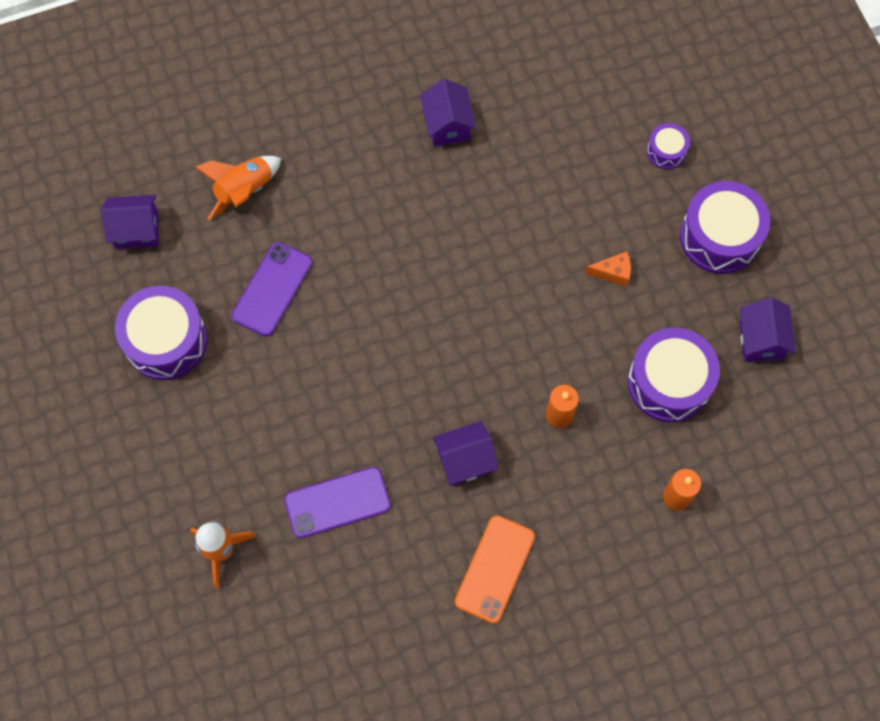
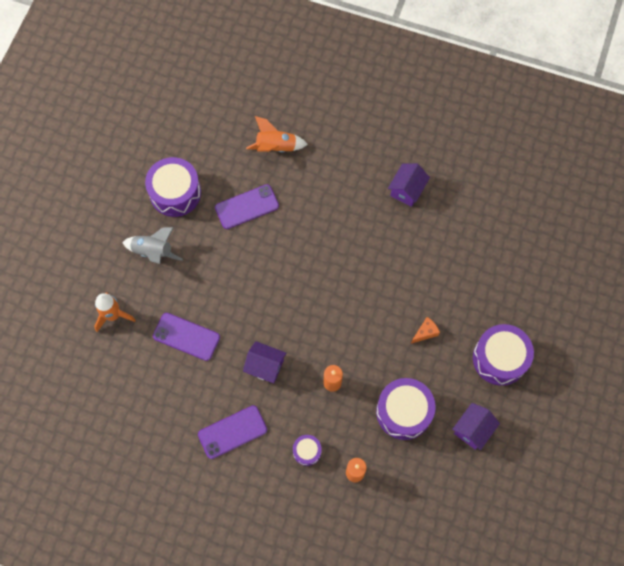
camera: 40 degrees right, 0 degrees up
(137, 230) = (208, 128): purple house -> none
(203, 434) = (153, 252): none -> grey rocket
(494, 569) = (232, 432): orange phone -> purple phone
(613, 273) = (425, 332): orange cheese -> orange cheese turned 75 degrees counterclockwise
(666, 151) = (511, 291): purple drum -> purple drum (307, 451)

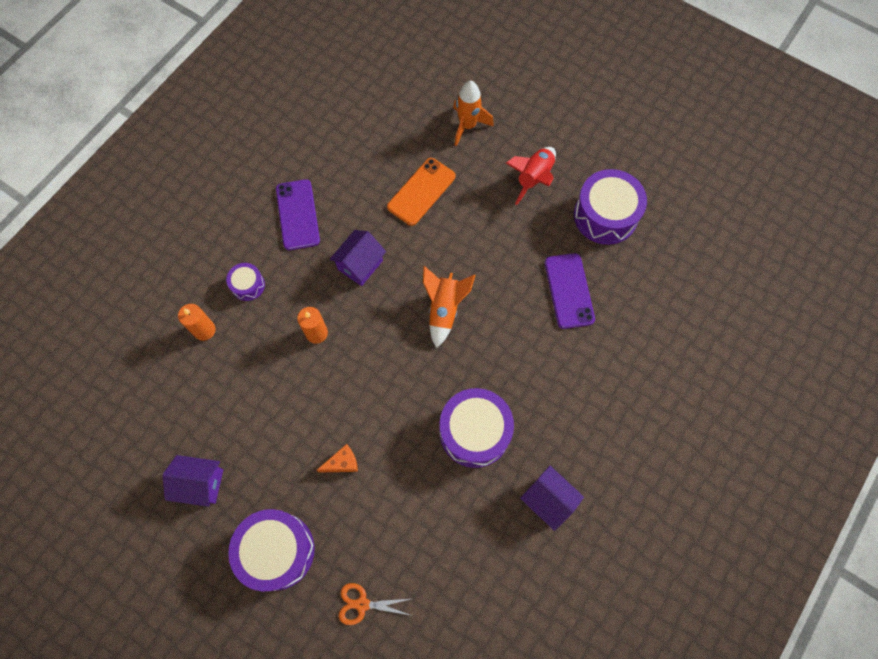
camera: 105 degrees right, 0 degrees up
(153, 252) = (533, 178): grey rocket -> red rocket
(186, 336) = (421, 192): purple phone -> orange phone
(276, 147) = (647, 345): orange rocket -> orange rocket (444, 309)
(404, 412) = (253, 406): purple drum -> purple drum (474, 432)
(425, 332) = (342, 463): orange cheese -> orange cheese turned 90 degrees counterclockwise
(472, 430) = (201, 483): purple house -> purple house turned 45 degrees counterclockwise
(513, 291) = (362, 604): none -> orange scissors

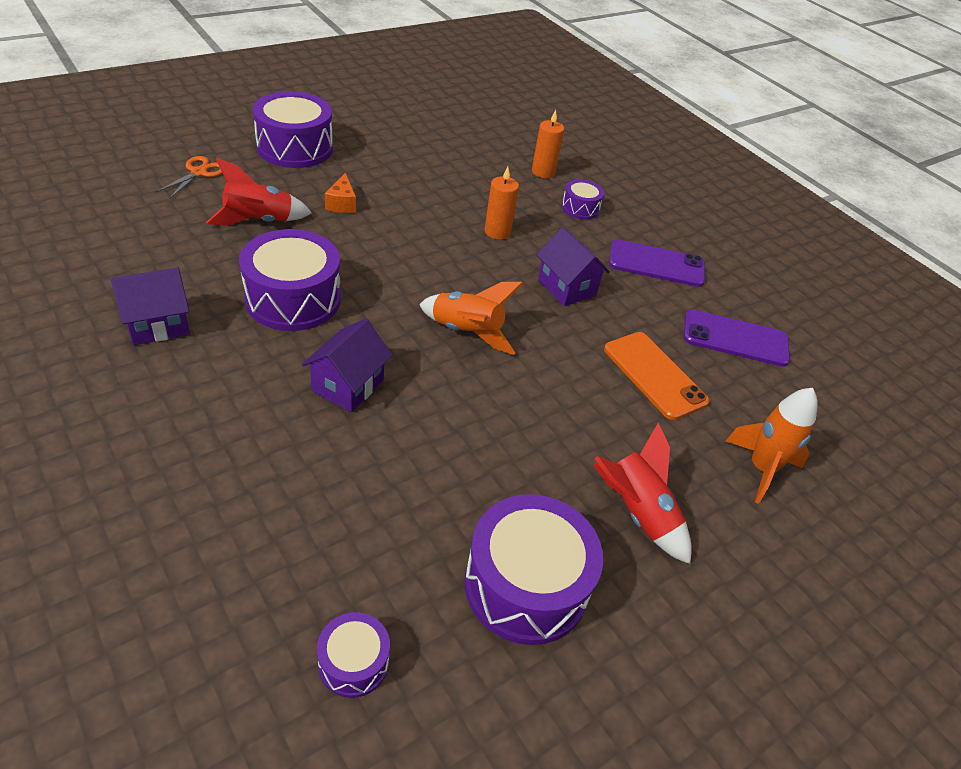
camera: 105 degrees right, 25 degrees down
(201, 483) = (391, 132): purple house -> purple house (348, 385)
(402, 510) = (258, 221): none -> red rocket
(569, 291) = (417, 469): purple phone -> purple phone (735, 338)
(684, 270) = (353, 662): none -> purple drum

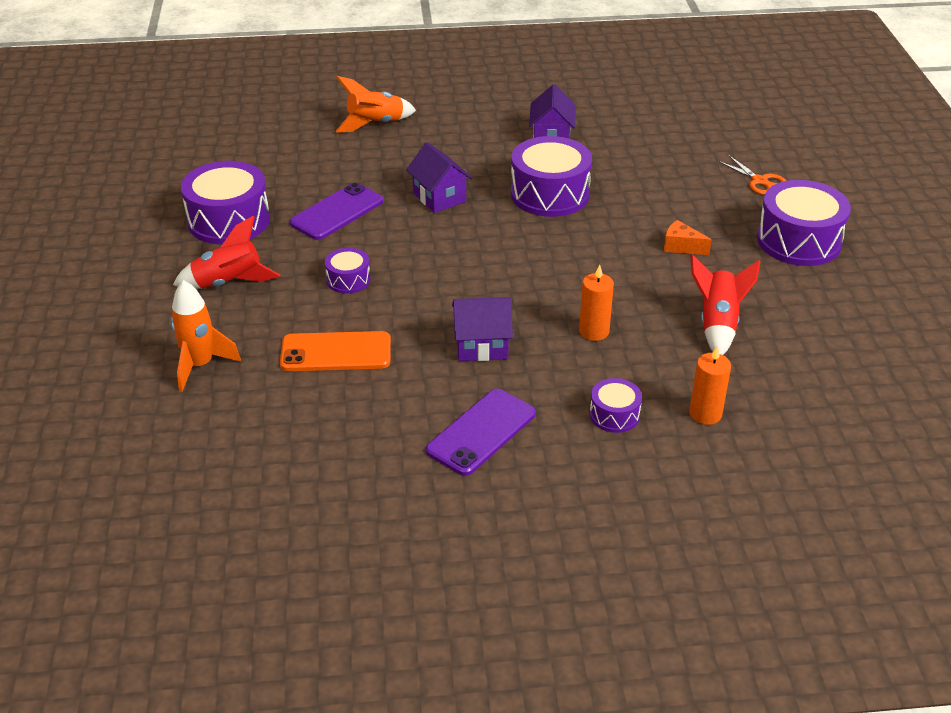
camera: 125 degrees right, 5 degrees down
(258, 221) = (667, 197): red rocket -> red rocket (717, 324)
(353, 662) = (245, 157): purple drum -> purple drum (348, 280)
(467, 332) = (458, 265): orange rocket -> orange rocket (375, 124)
(735, 338) = (337, 434): purple phone -> purple phone (337, 212)

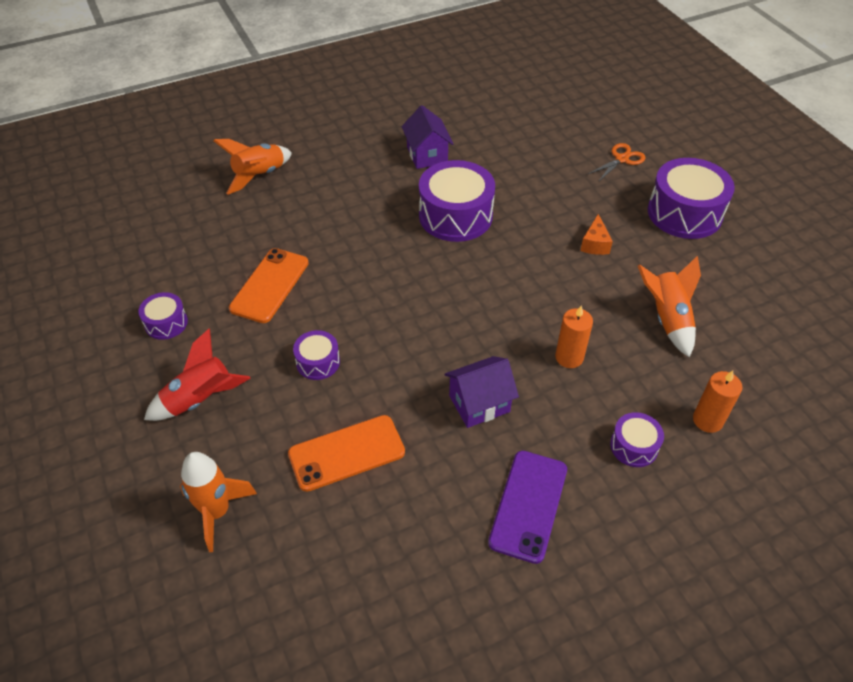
camera: 20 degrees left, 10 degrees up
(229, 220) = (166, 323): purple drum -> purple drum, size x0.51
(337, 212) = (270, 285): purple phone -> orange phone
(439, 197) = (358, 244): purple house -> none
(681, 247) = (595, 244): orange cheese -> orange cheese turned 90 degrees counterclockwise
(717, 324) = (667, 319): red rocket -> orange rocket
(759, 181) = (621, 159): orange scissors -> orange scissors turned 75 degrees counterclockwise

